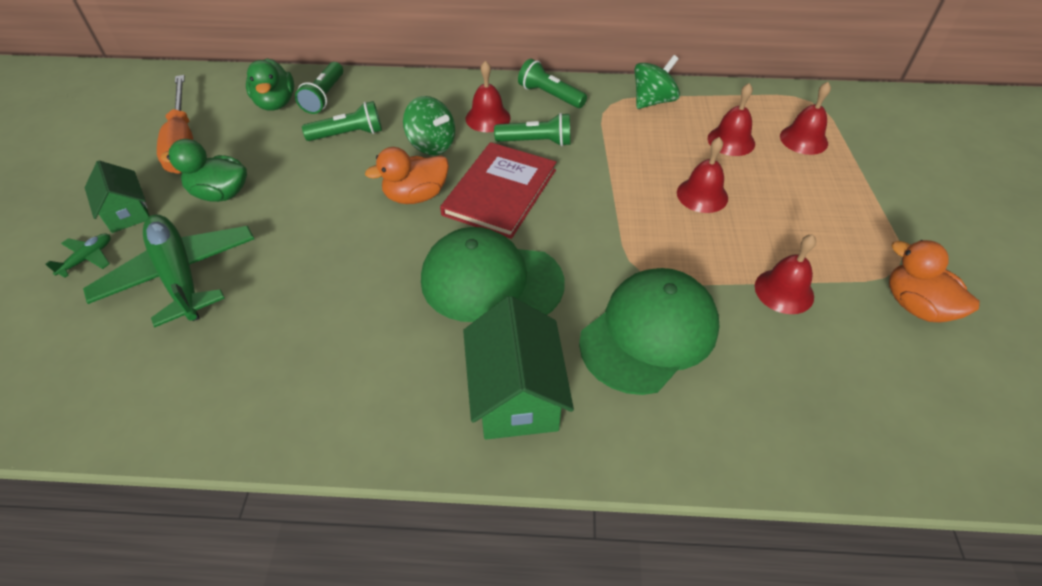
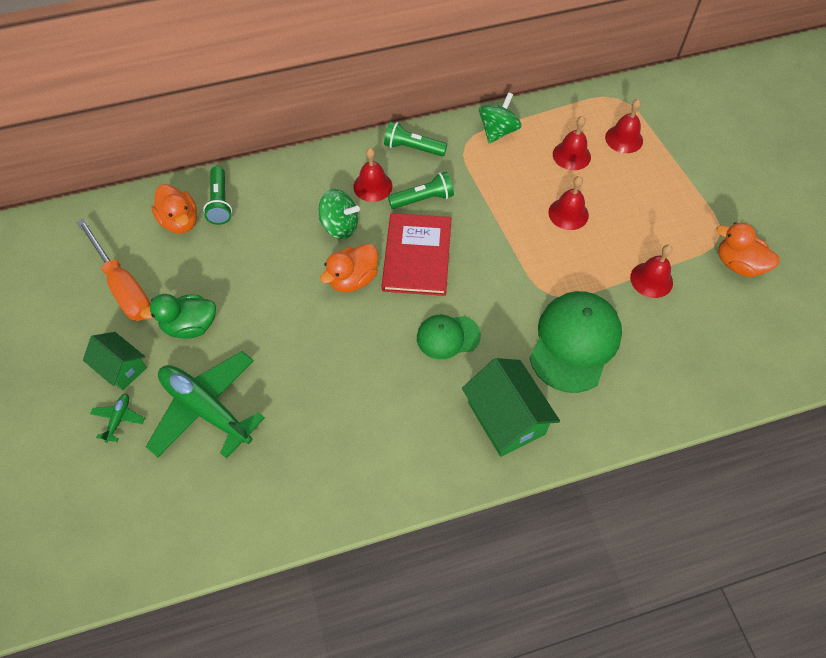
camera: 20 degrees left, 10 degrees up
(275, 103) = (180, 221): green duck -> orange duck
(348, 134) = (264, 236): green flashlight -> none
(491, 281) = (448, 337): green cap -> green cap, size x0.58

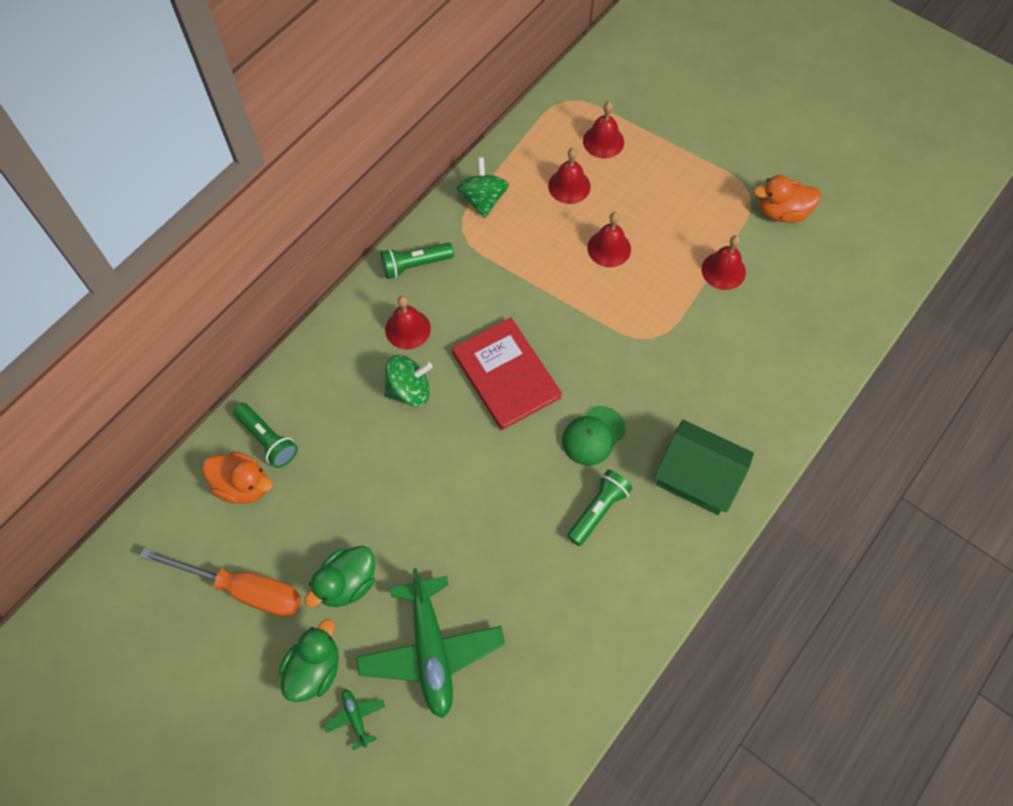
camera: 35 degrees left, 5 degrees up
(121, 368) = (314, 669): green house -> green duck
(206, 409) = (431, 650): green plane -> green plane turned 105 degrees counterclockwise
(353, 279) = (465, 436): orange duck -> none
(423, 199) = (466, 313): green flashlight -> green flashlight (598, 510)
(574, 342) = (703, 371): green cap -> none

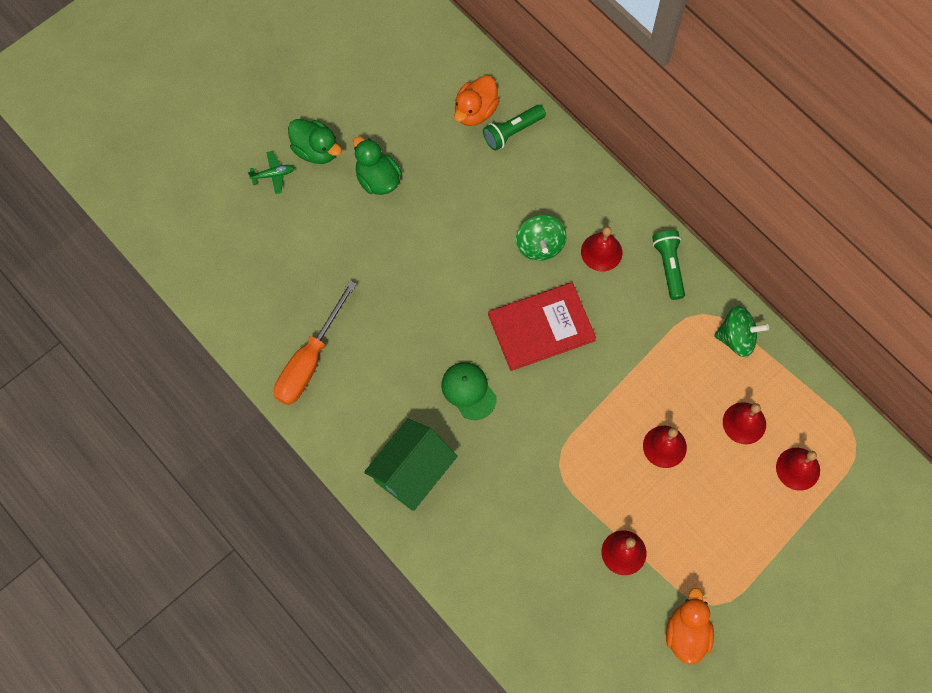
camera: 100 degrees right, 5 degrees up
(243, 589) = (389, 106): orange screwdriver -> orange screwdriver (309, 360)
(431, 650) = (311, 233): green plane -> none
(598, 510) = (399, 381): green flashlight -> none

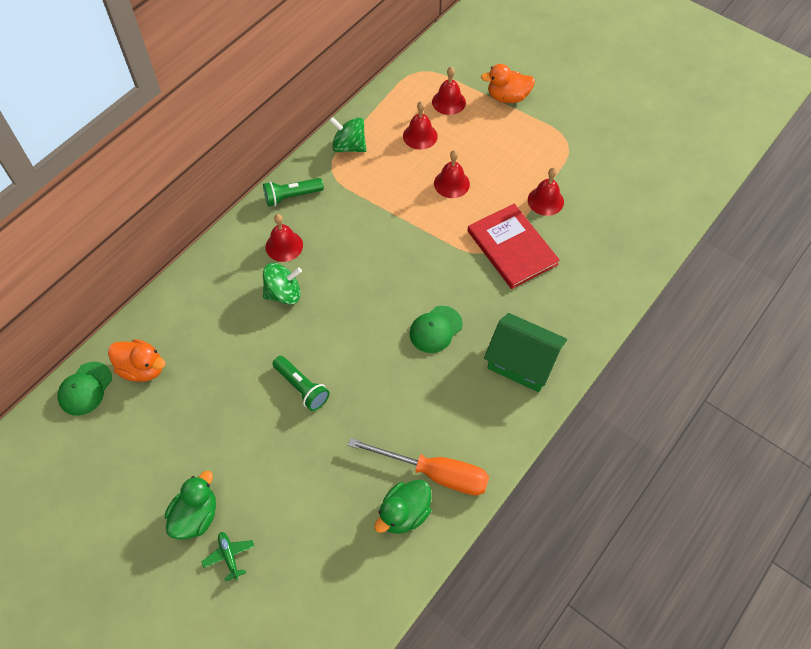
camera: 100 degrees left, 10 degrees down
(377, 179) = (226, 447): green duck -> green duck (404, 514)
(463, 63) = (85, 389): none -> green cap
(512, 132) = (165, 332): green flashlight -> green flashlight (302, 387)
(541, 327) = (364, 282): red book -> red book (512, 248)
(686, 633) = (594, 156): orange duck -> orange duck (507, 97)
(736, 338) = (349, 146): green spinning top -> green spinning top turned 60 degrees counterclockwise

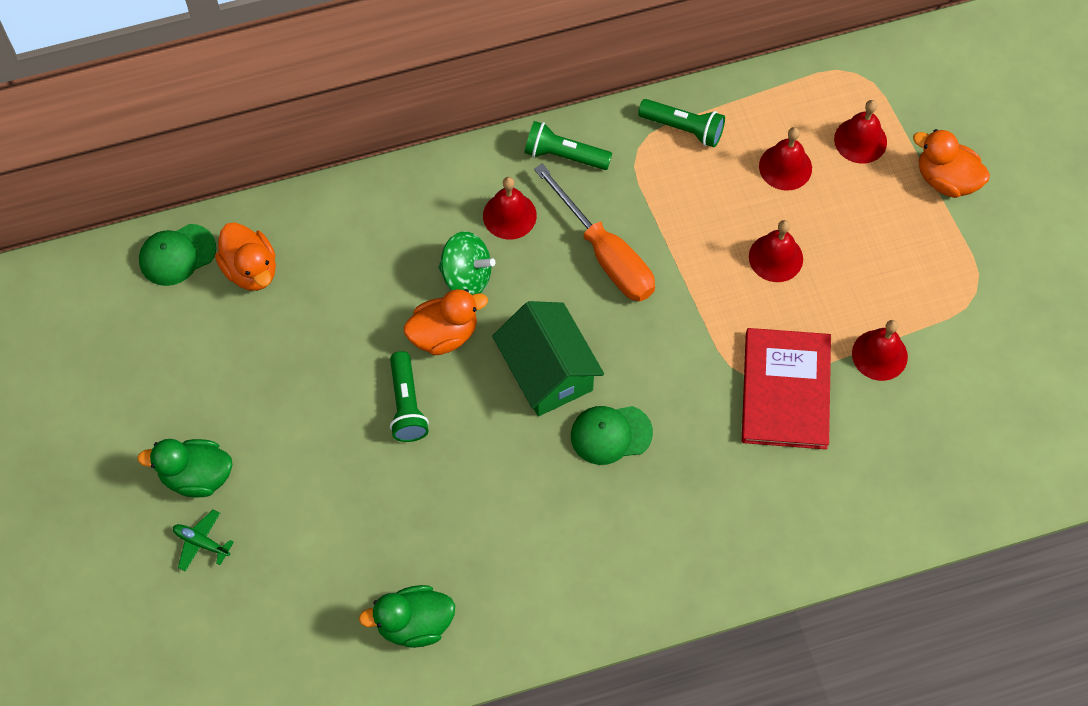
camera: 35 degrees right, 5 degrees up
(196, 516) = (196, 476): green duck -> green duck turned 150 degrees counterclockwise
(229, 556) = (201, 543): green plane -> green plane turned 75 degrees counterclockwise
(294, 333) = (444, 334): none -> orange duck
(349, 146) = (684, 128): green spinning top -> green flashlight
(434, 473) = (481, 602): orange screwdriver -> orange screwdriver (605, 254)
(522, 362) = (682, 541): green house -> green house (547, 372)

